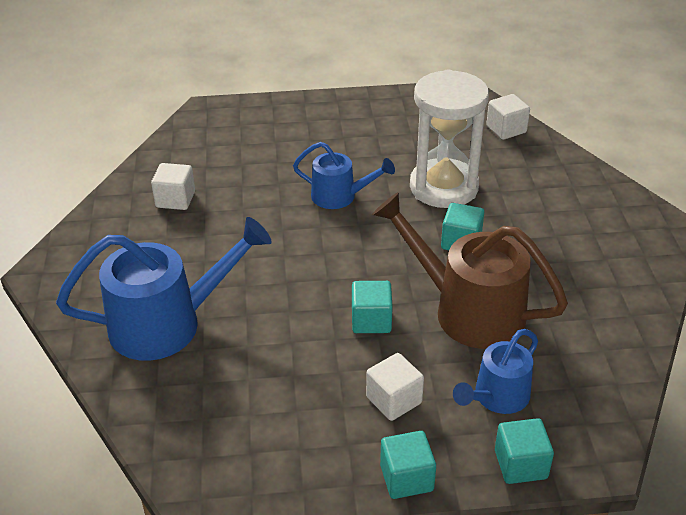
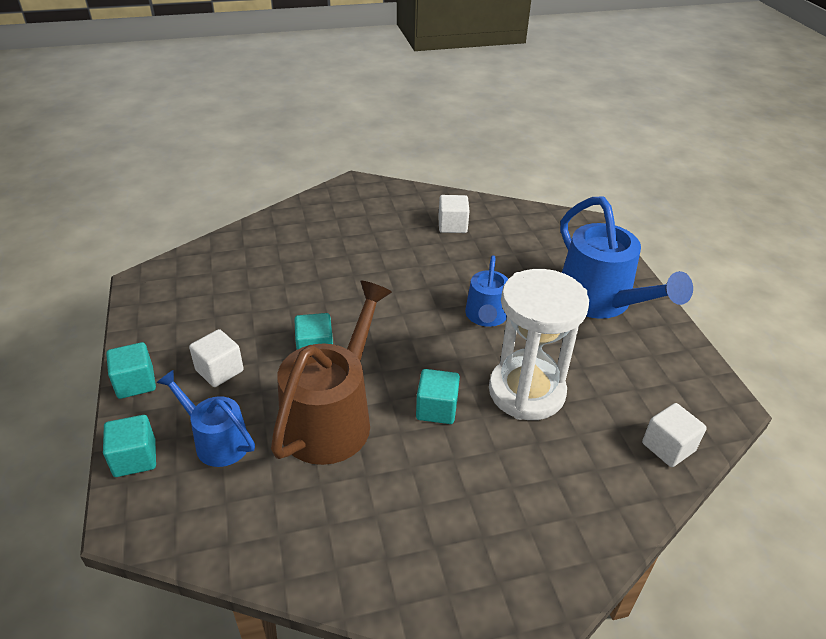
camera: 80 degrees right, 0 degrees up
(168, 323) = (306, 243): blue watering can -> blue watering can (601, 302)

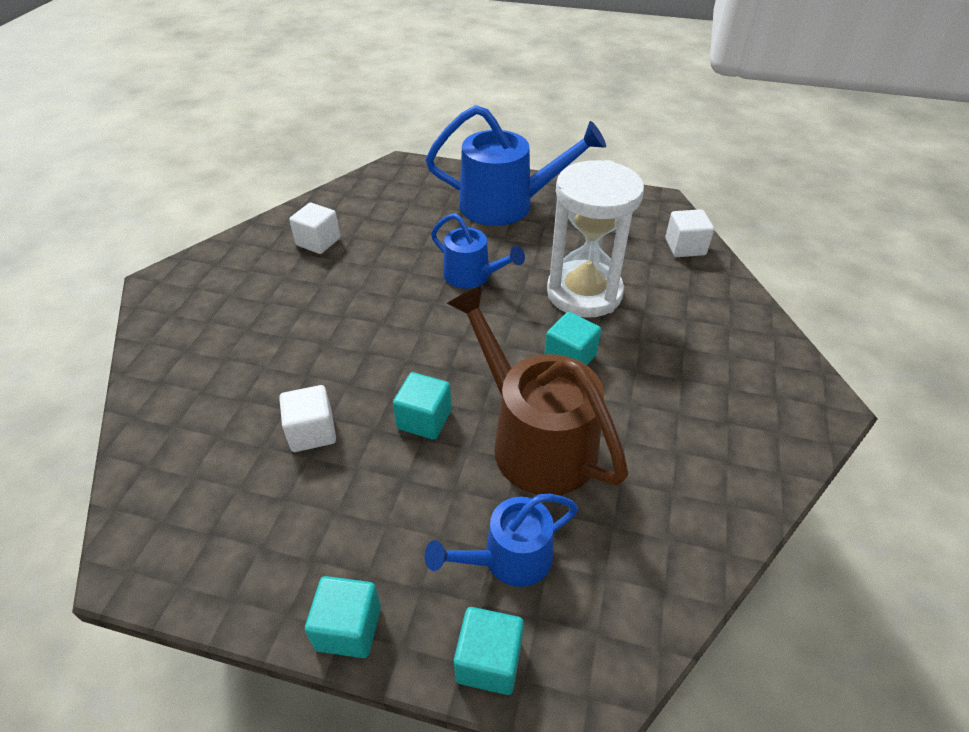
camera: 60 degrees left, 5 degrees up
(219, 370) = (392, 522): white cube -> white cube (312, 432)

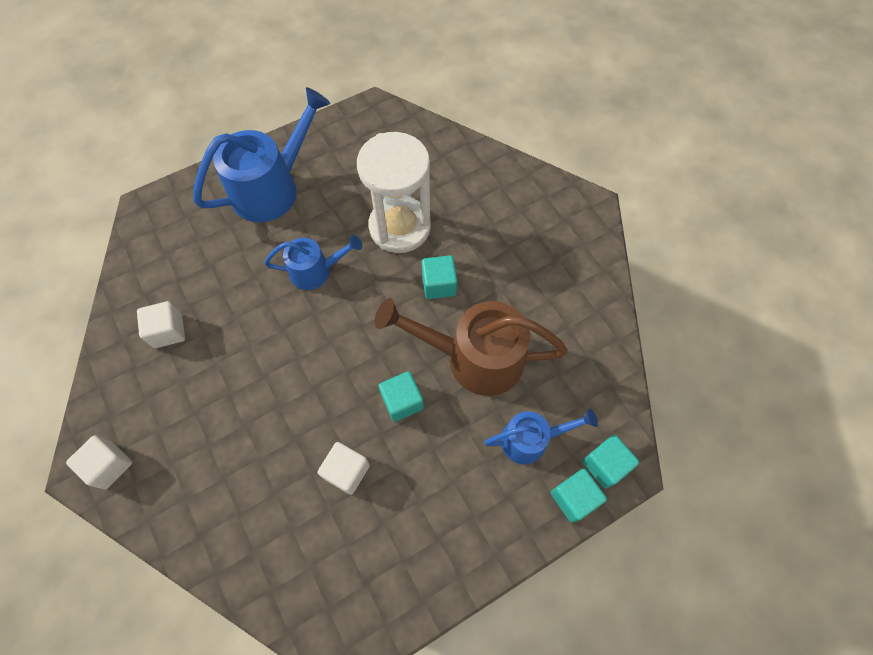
camera: 45 degrees left, 20 degrees up
(348, 628) = (497, 551): turquoise cube -> turquoise cube (605, 465)
(508, 559) = (531, 439): blue watering can -> blue watering can turned 120 degrees counterclockwise
(685, 247) = (424, 139): white cube -> white cube (109, 465)

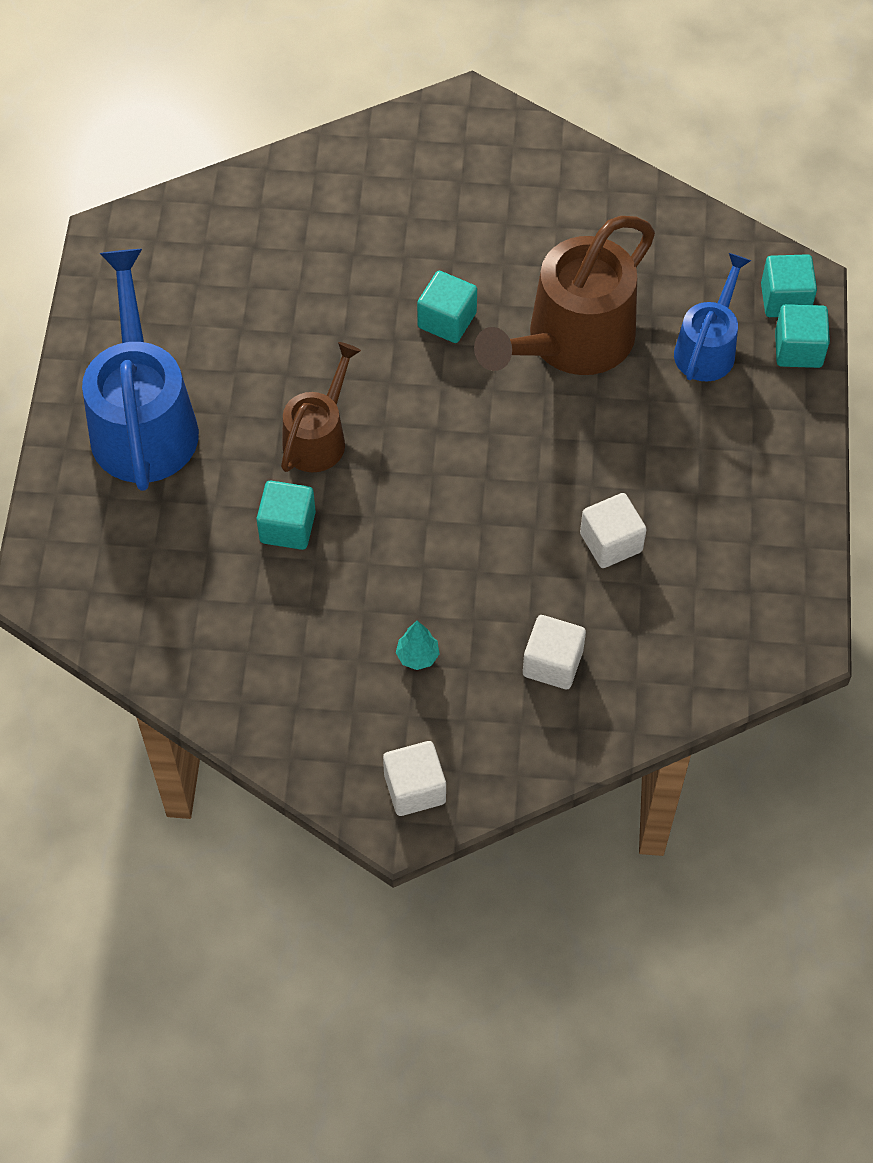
camera: 55 degrees left, 5 degrees down
(168, 331) = (272, 643): white cube -> white cube (552, 663)
(201, 410) = (417, 656): none -> turquoise tree
(316, 271) = (319, 437): blue watering can -> brown watering can
(400, 227) = (330, 314): white hourglass -> none
(402, 401) = (568, 442): turquoise cube -> turquoise cube (287, 527)

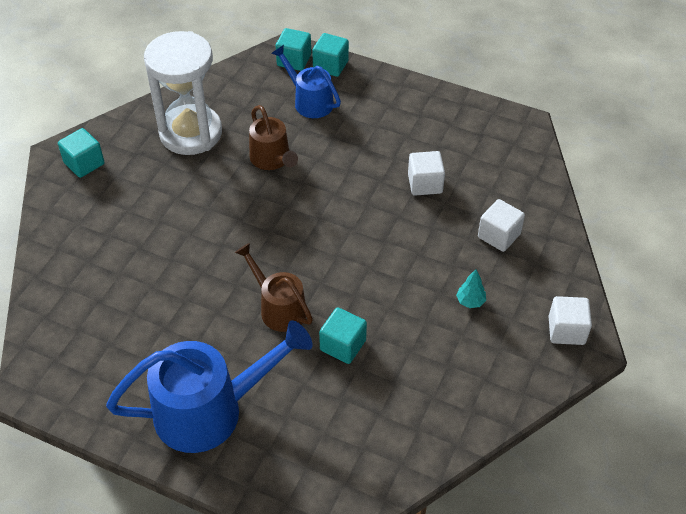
camera: 70 degrees left, 10 degrees down
(143, 420) = (211, 410): blue watering can -> blue watering can turned 150 degrees clockwise
(447, 320) = (222, 214): turquoise cube -> turquoise cube (84, 163)
(570, 342) = (272, 160): brown watering can -> brown watering can, size x0.57
(575, 230) = (191, 133): none -> white hourglass

